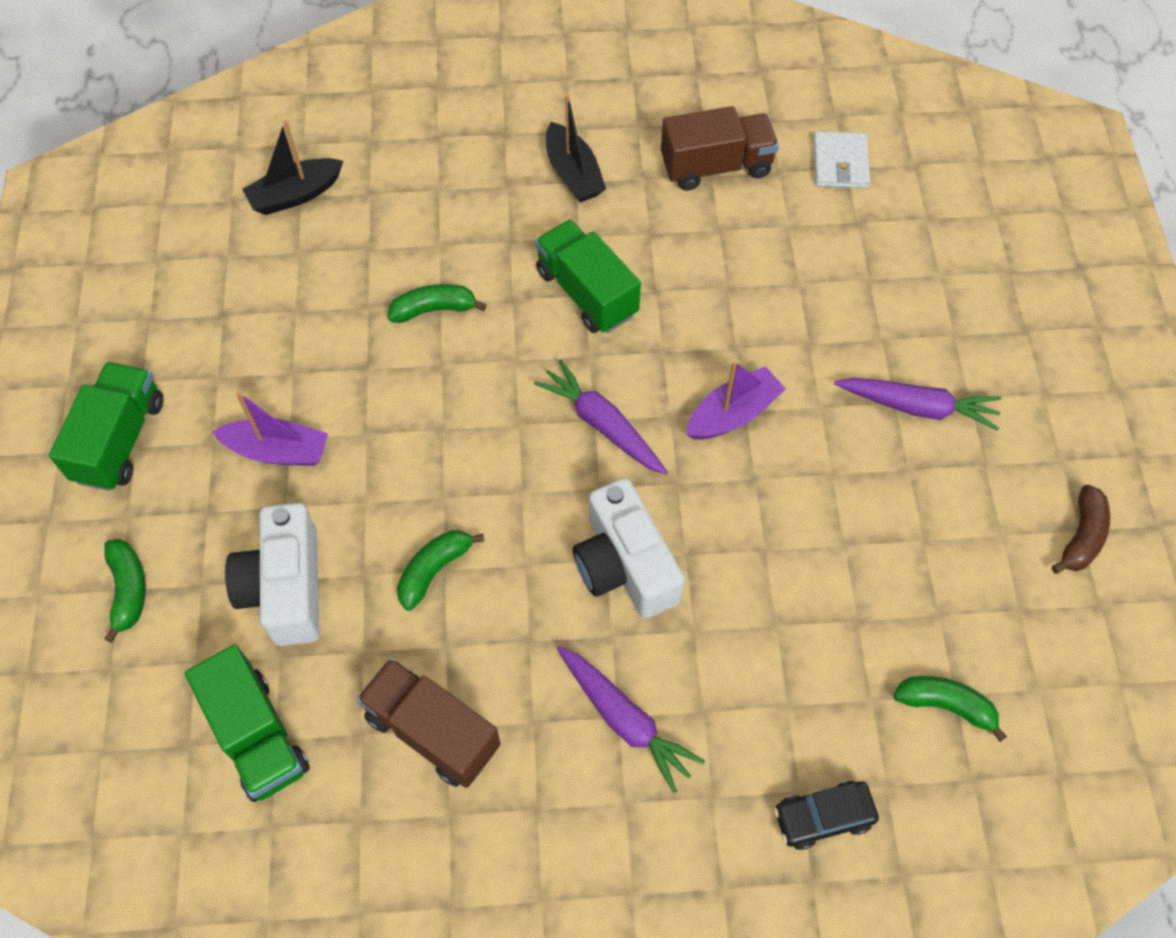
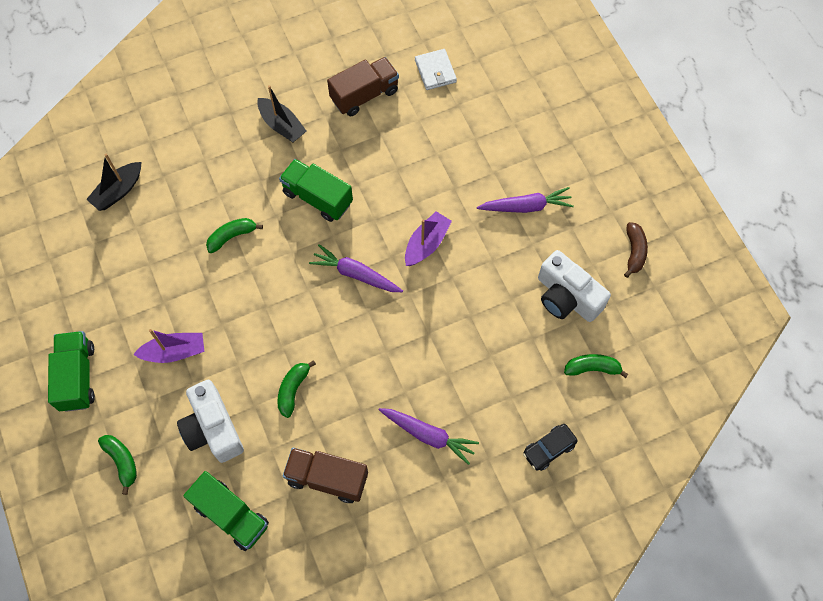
camera: 20 degrees left, 5 degrees up
(625, 565) = (397, 350): white camera -> white camera (567, 297)

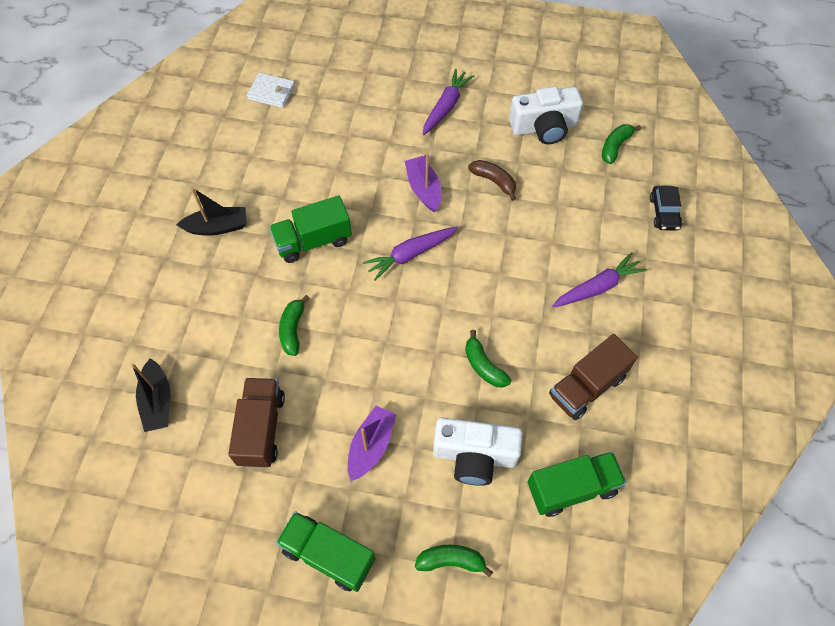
camera: 55 degrees left, 5 degrees down
(364, 95) = (246, 151): brown truck -> brown truck (261, 429)
(634, 252) = (538, 66): brown banana -> brown banana (494, 181)

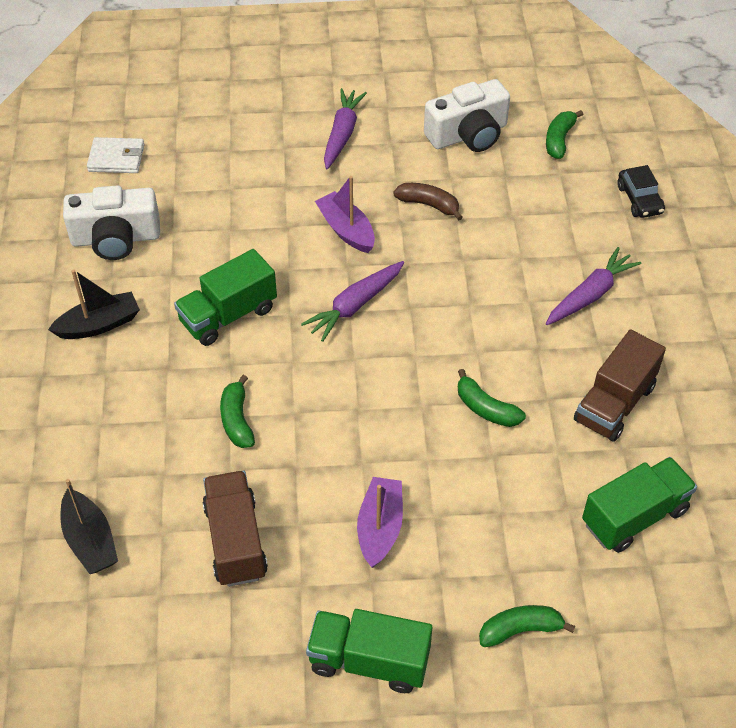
camera: 15 degrees left, 10 degrees down
(474, 456) = (508, 509): white camera -> white camera (116, 238)

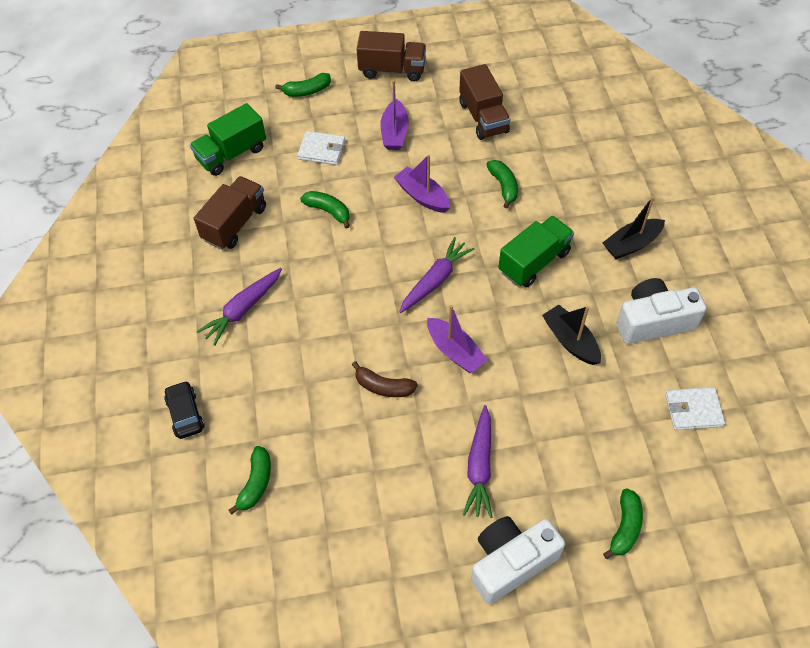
camera: 175 degrees right, 5 degrees up
(90, 540) = (572, 109): black boat -> black boat (570, 341)
(223, 84) = (625, 527): none -> green banana
(353, 417) = (422, 196): none -> purple boat
(369, 661) = (392, 70): green truck -> brown truck
(468, 134) = (350, 480): white camera -> white camera (511, 562)
(495, 508) = (322, 150): none -> white wallet

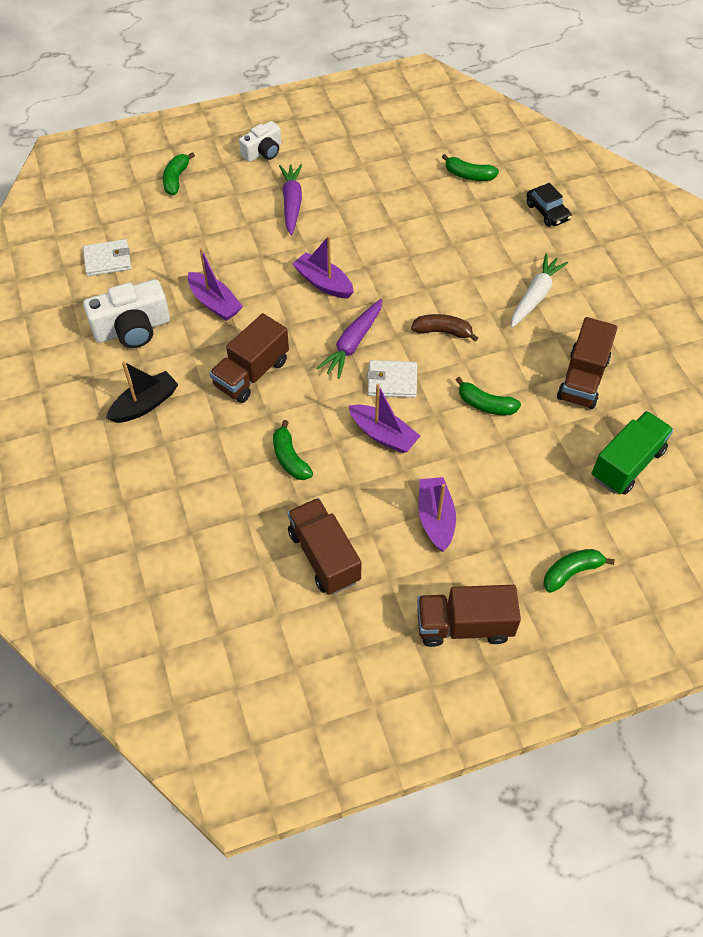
camera: 170 degrees right, 0 degrees up
(243, 310) = (535, 296): purple carrot -> white carrot
(256, 483) = (468, 175): green banana -> green banana turned 75 degrees counterclockwise
(322, 150) = (519, 482): white wallet -> white wallet (392, 381)
(383, 386) = (383, 249): brown banana -> brown banana (443, 332)
(511, 562) = (263, 152): white camera -> white camera, size x0.63
(534, 262) = (251, 373): green truck -> brown truck
(570, 341) = (215, 303): black boat -> purple boat

